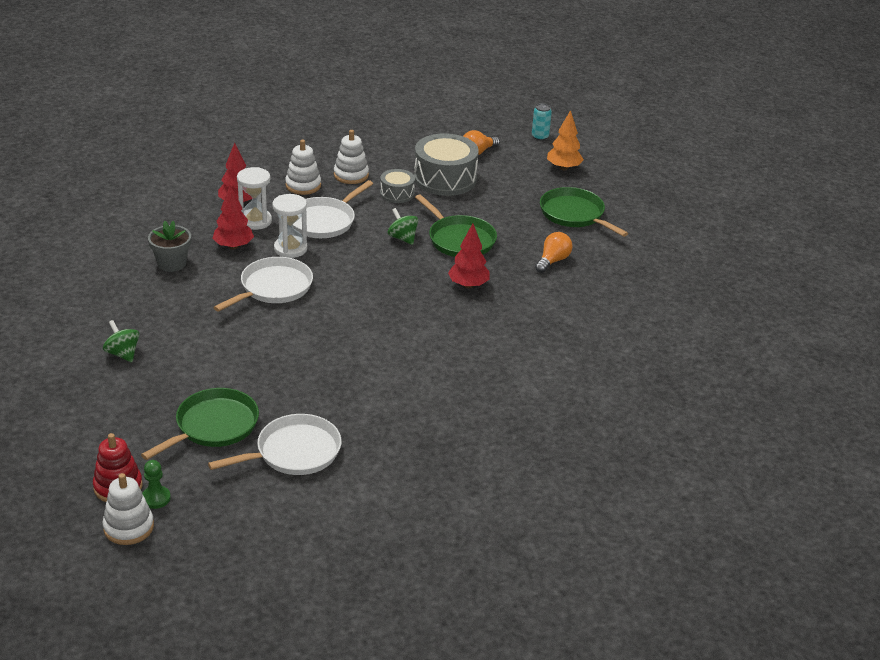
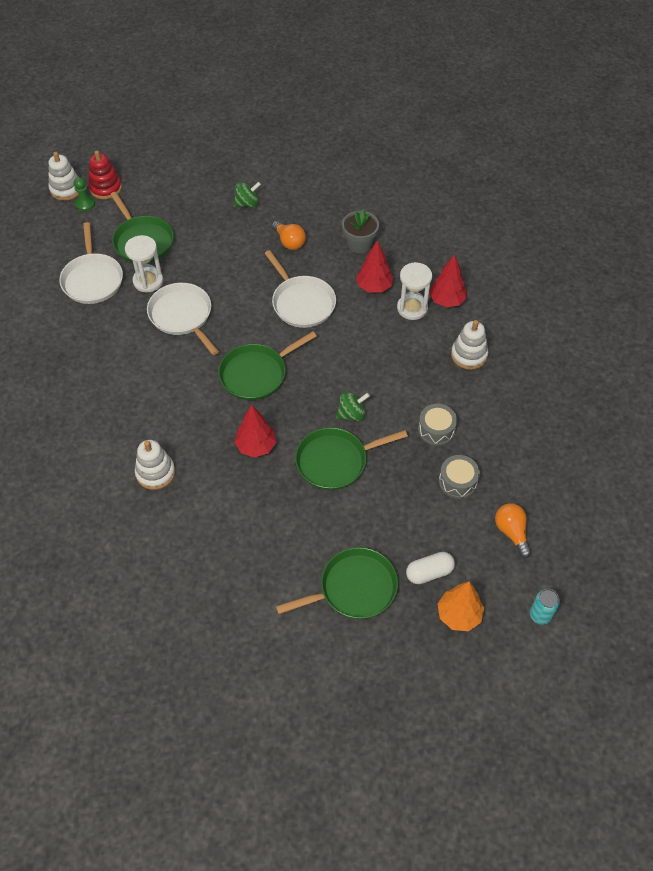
camera: 110 degrees right, 20 degrees up
(290, 249) = (358, 325): white hourglass -> white hourglass (148, 281)
(324, 221) = (399, 358): white pan -> white pan (182, 316)
(351, 175) = (482, 398): white stacking toy -> white stacking toy (155, 473)
(382, 300) = (256, 374): none -> green pan
(445, 179) = (457, 482): grey drum -> grey drum, size x0.54
(537, 183) = (429, 573): none -> white capsule
(553, 261) = (272, 534): orange light bulb -> orange light bulb (289, 242)

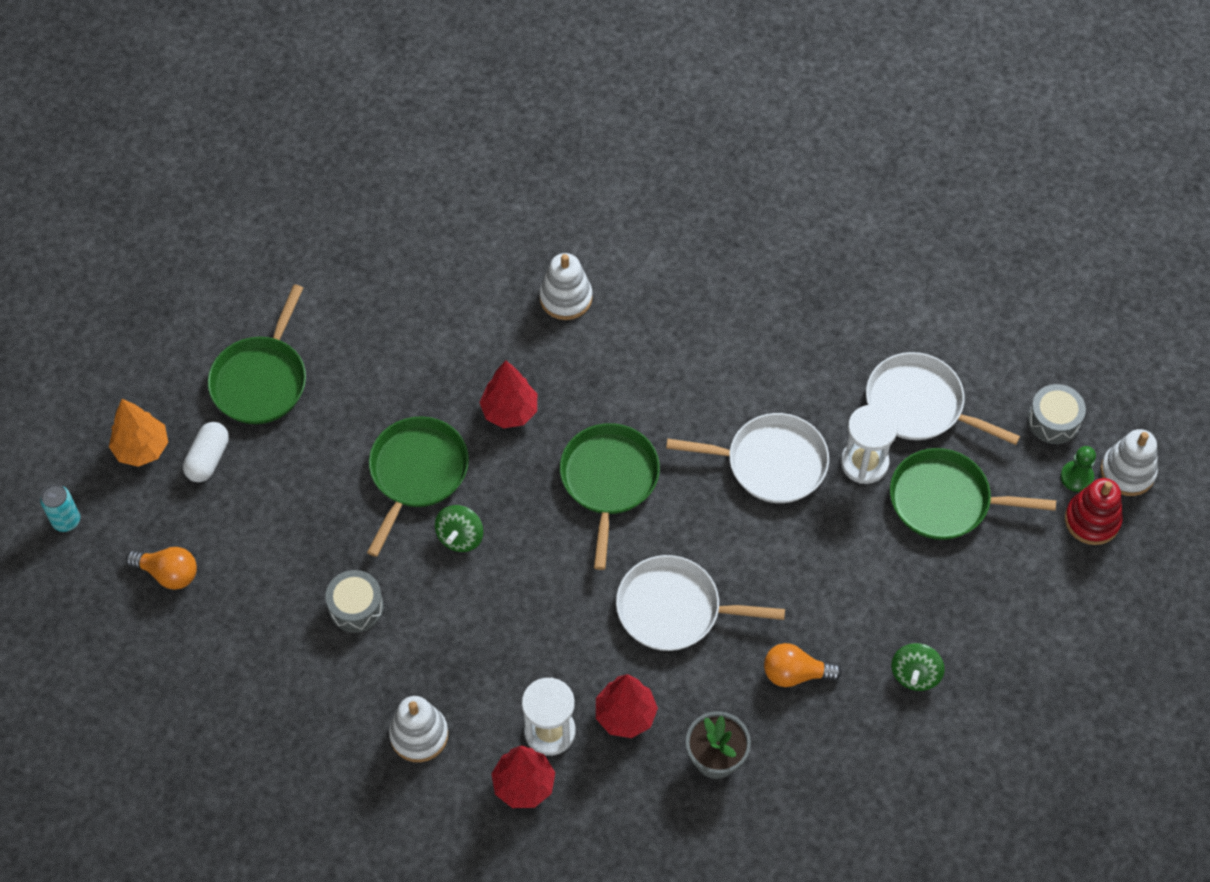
camera: 130 degrees right, 5 degrees up
(457, 482) = (274, 572): grey drum -> grey drum (1053, 420)

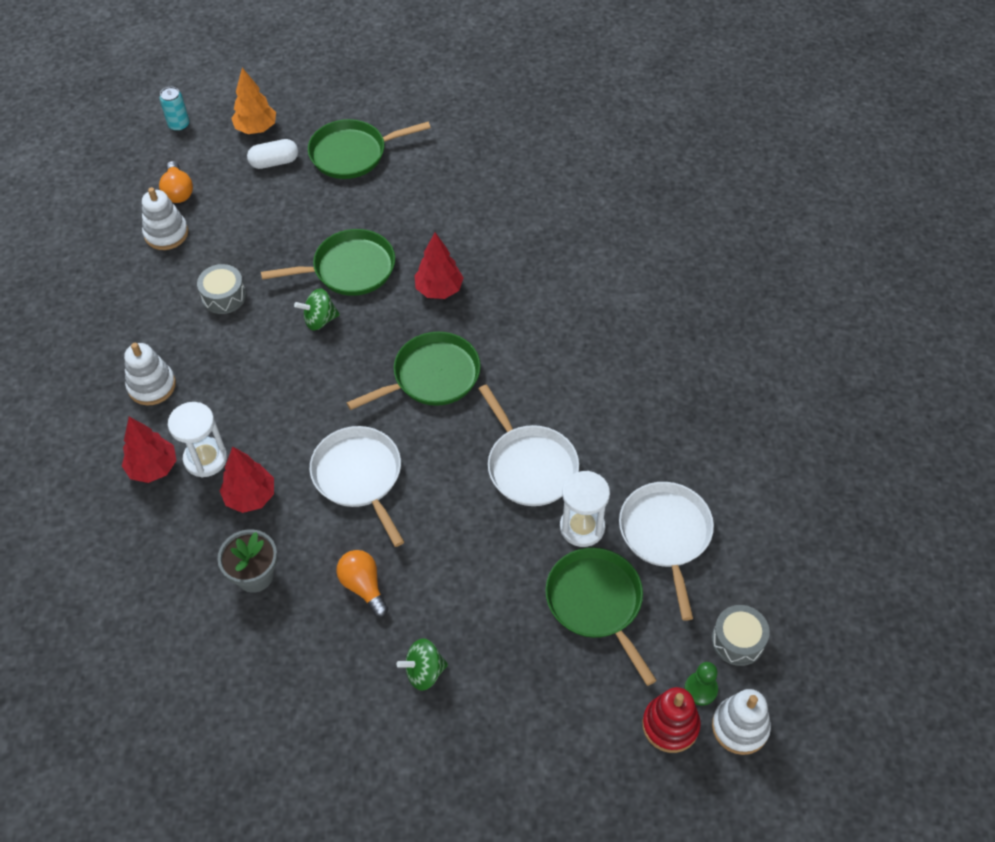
camera: 55 degrees right, 5 degrees down
(566, 298) = (556, 268): white stacking toy -> white stacking toy (166, 233)

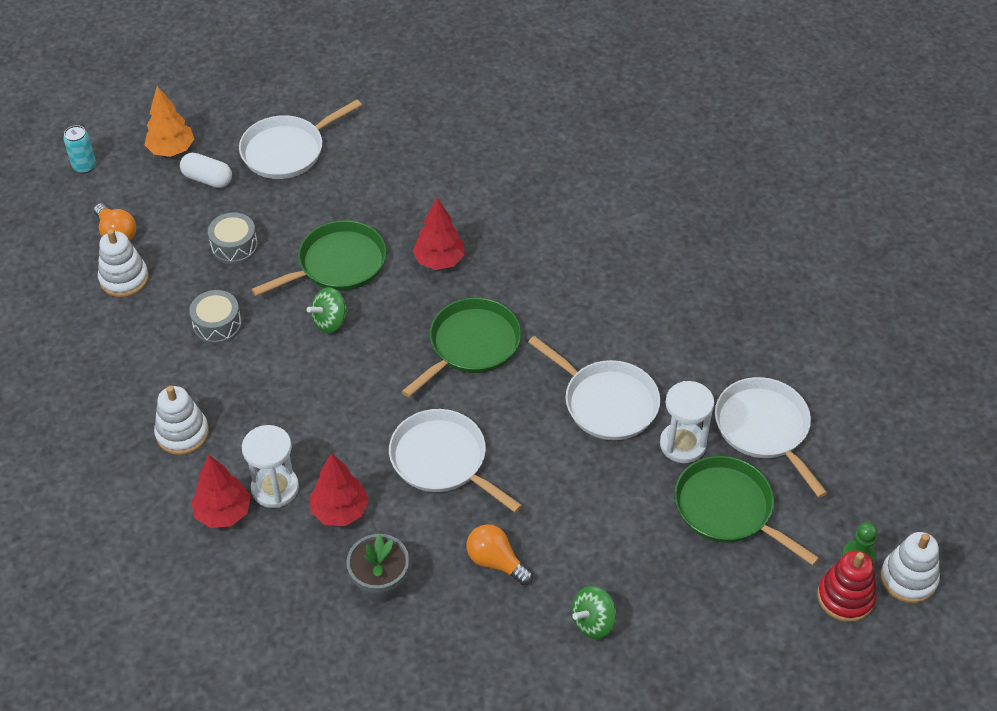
camera: 20 degrees left, 5 degrees down
(274, 162) = (207, 179): white capsule -> white capsule turned 60 degrees clockwise
(352, 153) = (287, 151): green pan -> white pan
(738, 640) = (872, 503): grey drum -> grey drum (234, 246)

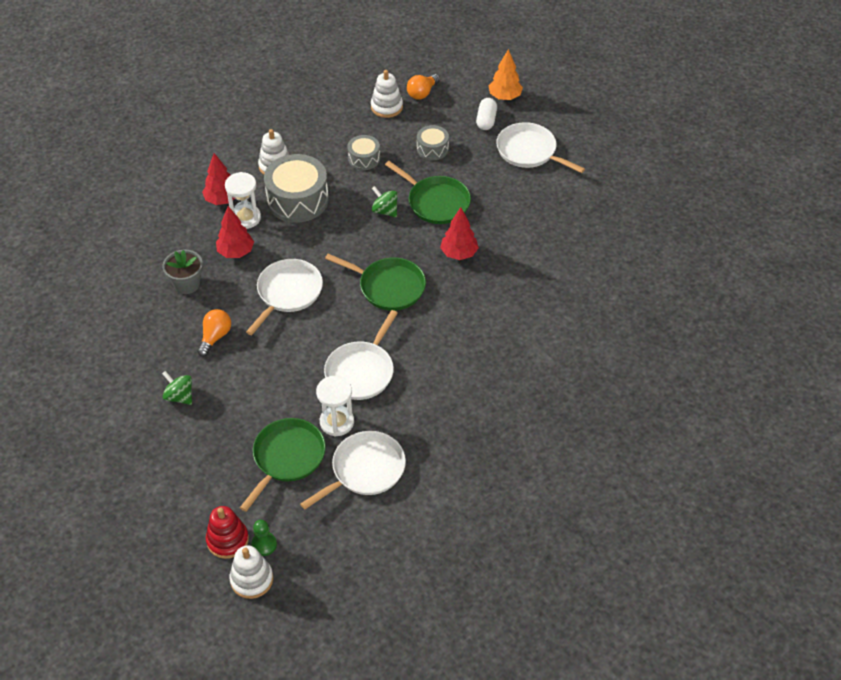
camera: 75 degrees right, 0 degrees up
(84, 166) = (473, 62): turquoise can -> none
(265, 418) = (297, 200): none -> grey drum

